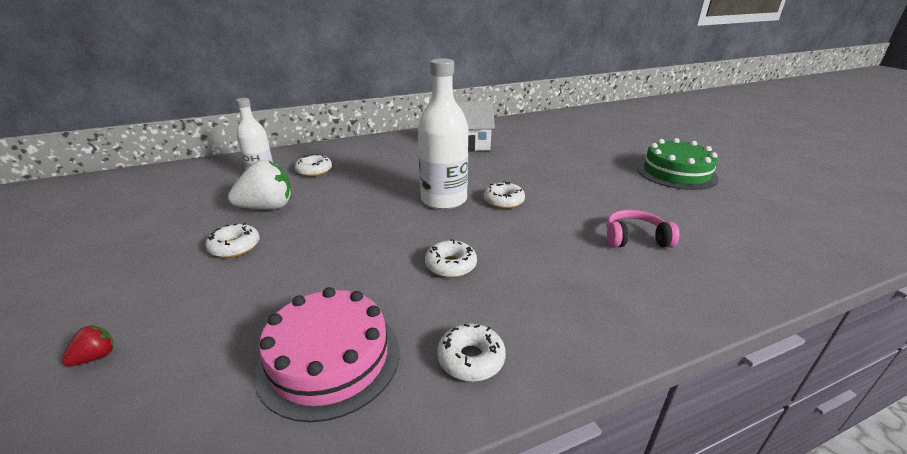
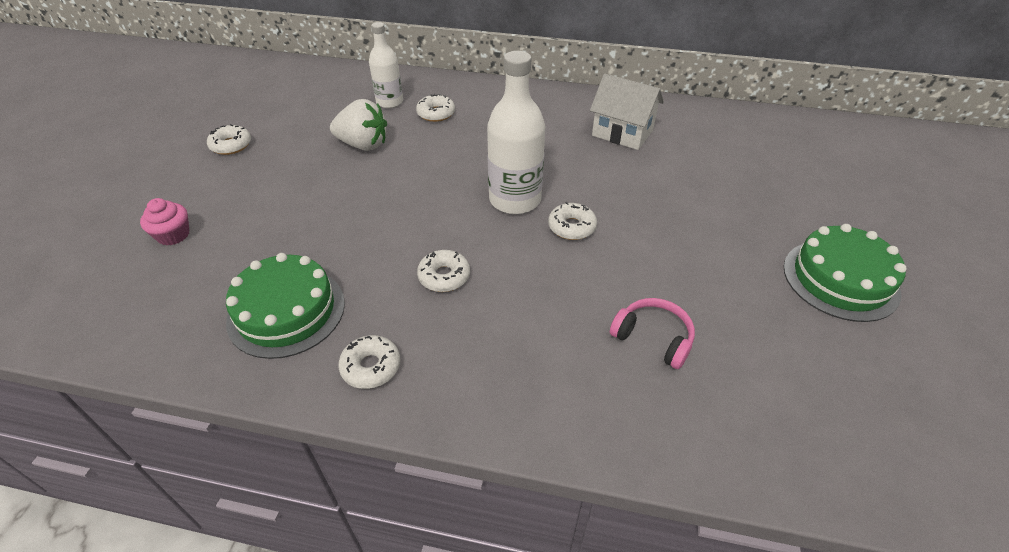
camera: 35 degrees right, 15 degrees up
(96, 357) = (173, 235): red strawberry -> pink cupcake
(235, 247) = (309, 178): white donut -> white donut (231, 145)
(329, 359) = (286, 311): pink cake -> green cake

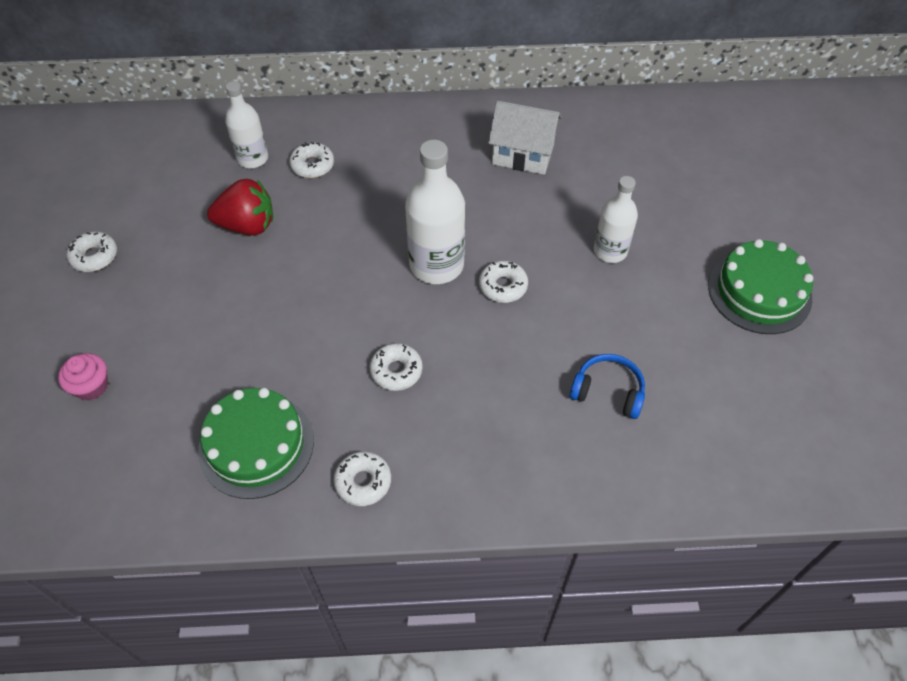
camera: 15 degrees left, 10 degrees up
(363, 145) = (247, 225): white strawberry -> red strawberry
(653, 338) = (608, 392): pink headphones -> blue headphones
(686, 217) = (610, 251): none -> white bottle

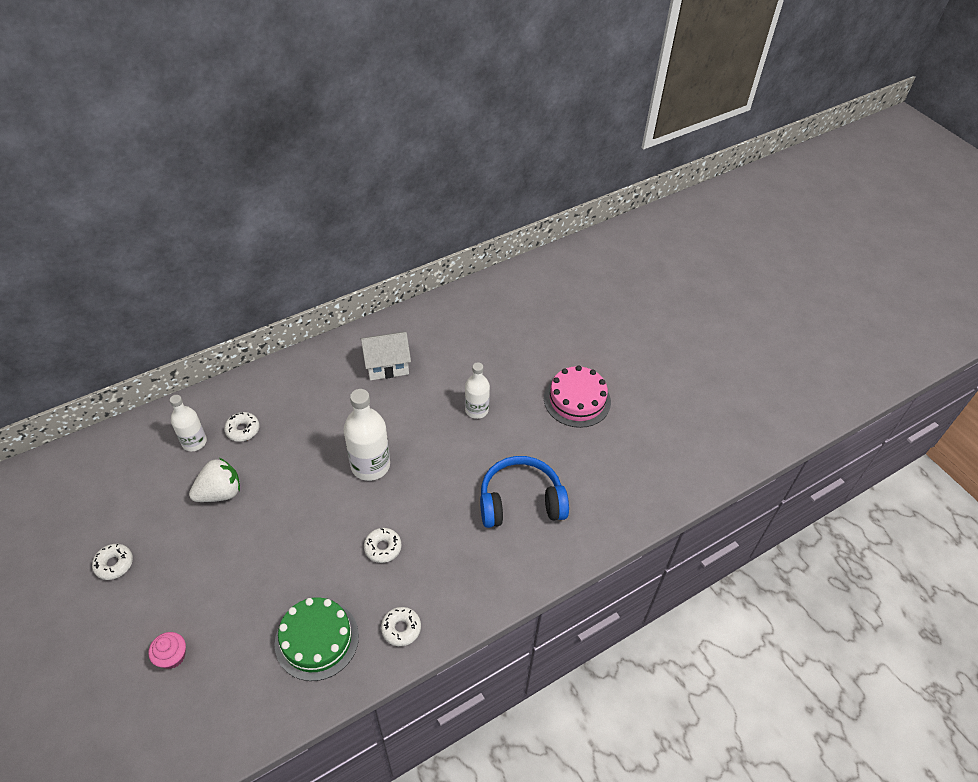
camera: 30 degrees left, 5 degrees down
(247, 225) = (220, 493): red strawberry -> white strawberry
(503, 286) = (421, 461): white donut -> none
(608, 392) = (520, 501): blue headphones -> blue headphones, size x1.79
(759, 292) = (577, 400): green cake -> pink cake

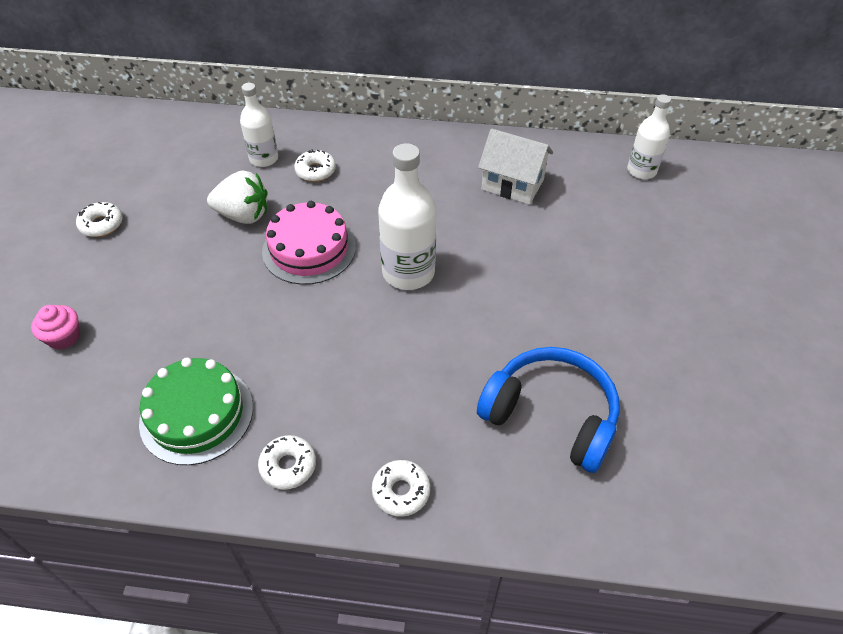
camera: 40 degrees right, 0 degrees up
(383, 548) = (346, 365): white donut -> white donut (401, 491)
(476, 410) = (579, 282): white bottle -> white bottle (641, 171)
(577, 400) = (725, 341): pink cake -> pink cake (309, 249)

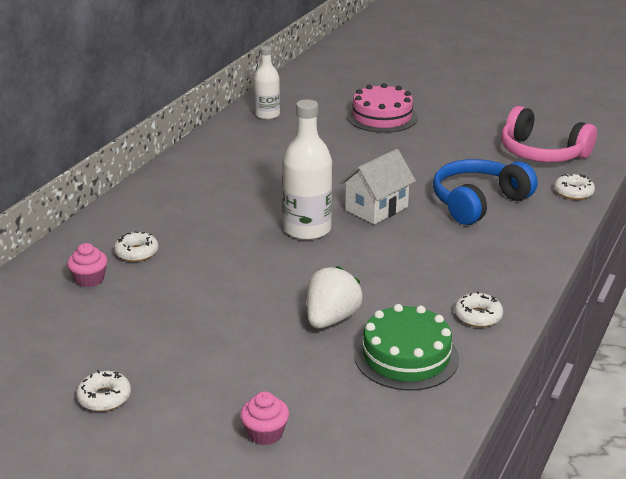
camera: 70 degrees left, 20 degrees down
(243, 215) = (167, 302): white strawberry -> white strawberry (331, 319)
(264, 159) = (89, 279): white bottle -> pink cupcake
(309, 249) = (244, 272): pink cake -> pink cake (382, 117)
(401, 491) = (518, 271): white donut -> white donut (573, 192)
(512, 184) = (239, 165): white house -> white house (376, 208)
(743, 467) = (542, 153): none -> pink headphones

